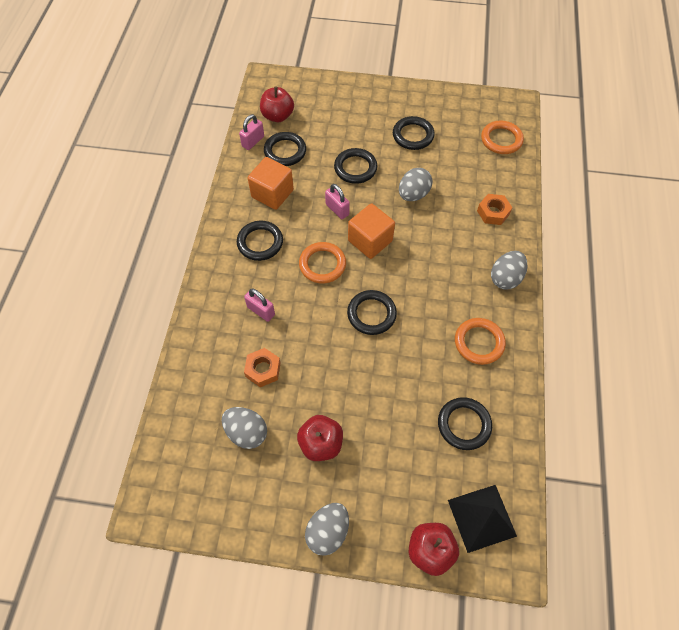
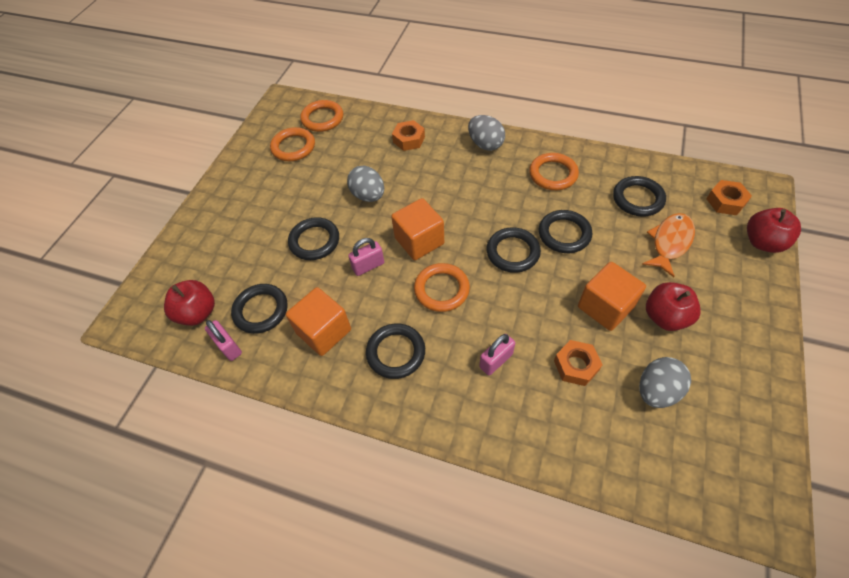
camera: 75 degrees left, 5 degrees down
(324, 392) = (605, 307): none -> orange cube
(328, 531) = (760, 322): grey egg -> none
(410, 453) = (670, 242): none -> orange fish
(413, 135) = (288, 184): black ring -> black ring (564, 234)
(457, 128) = (293, 147): none -> orange ring
(481, 517) = (725, 201): black pyramid -> orange nut

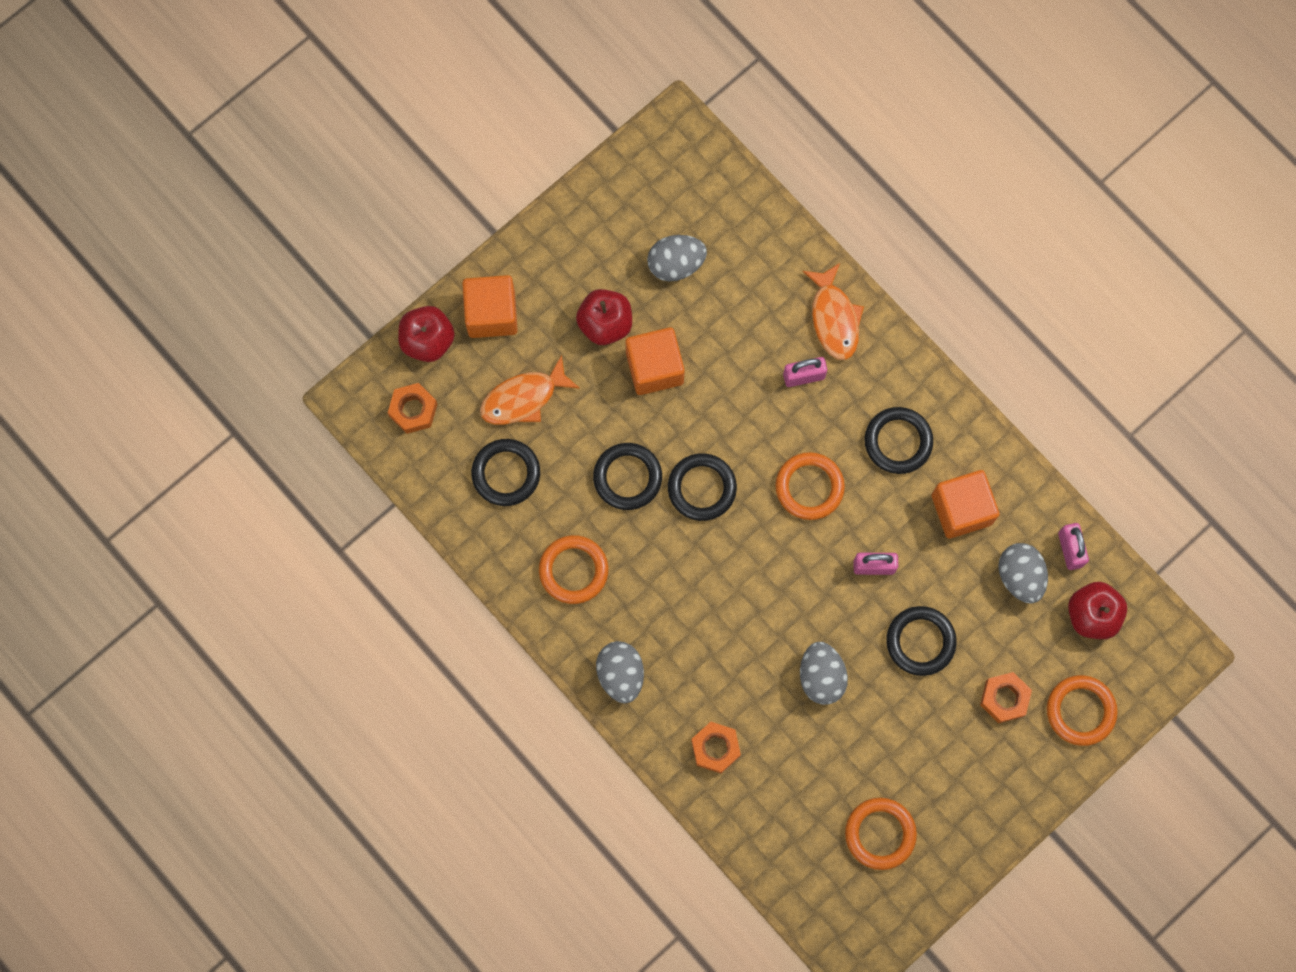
camera: 155 degrees left, 20 degrees up
(261, 310) = (1020, 576): black ring -> grey egg
(322, 118) = (813, 872): orange ring -> orange ring (1080, 711)
(419, 241) = (797, 567): orange cube -> orange cube (491, 314)
(503, 420) = (834, 318): none -> orange fish
(576, 366) = (731, 327): orange nut -> orange nut (1004, 698)

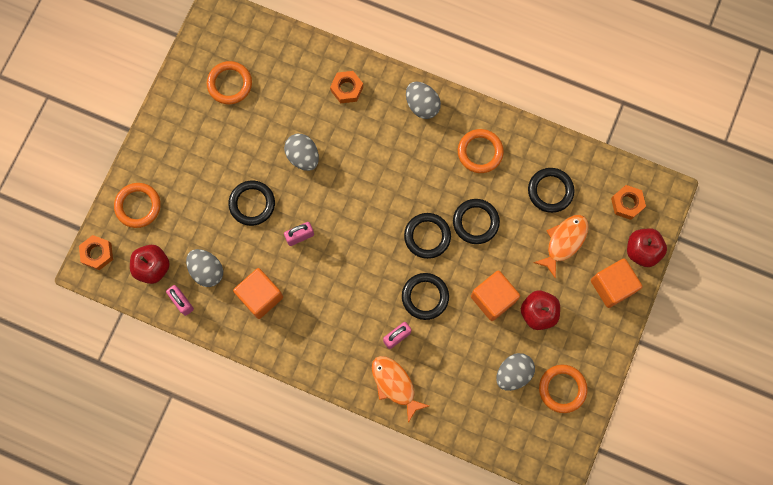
camera: 155 degrees right, 0 degrees up
(809, 487) = (361, 267): orange ring -> orange ring (562, 389)
(898, 441) = (318, 321): black ring -> black ring (425, 297)
(1004, 698) = (187, 193): orange nut -> orange nut (97, 253)

